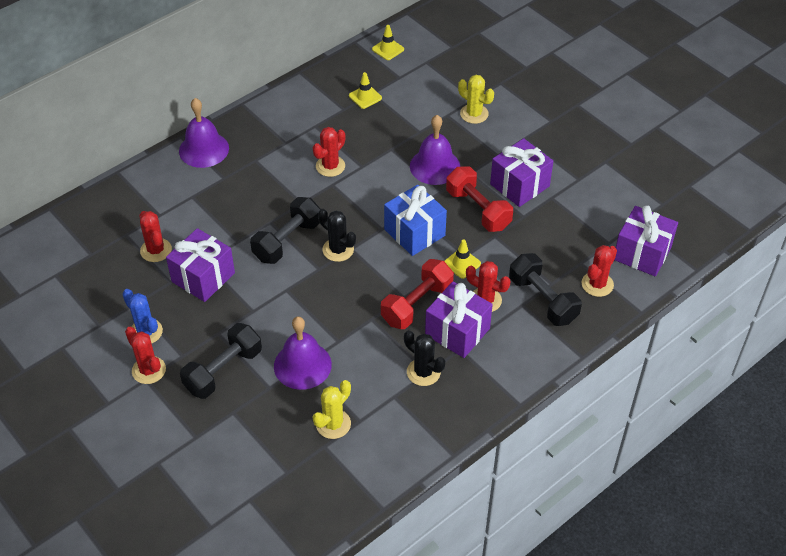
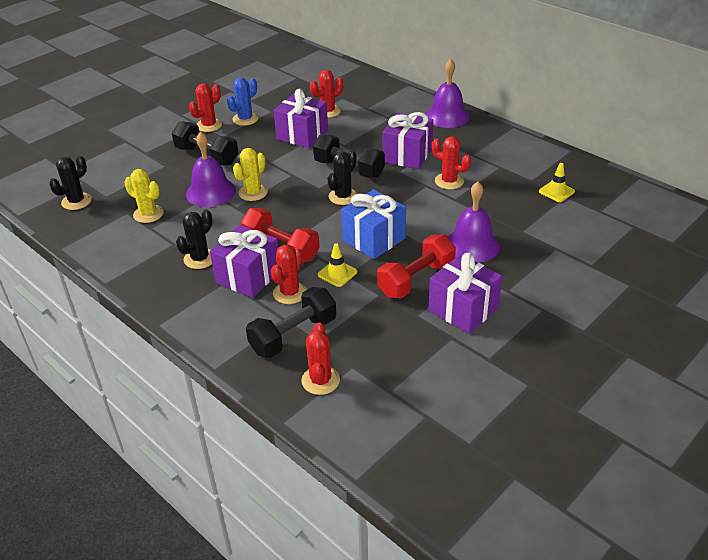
camera: 85 degrees right, 10 degrees down
(290, 503) = (76, 201): none -> black cactus
(388, 49) = (640, 199): yellow traffic cone -> none
(474, 114) = (566, 267): yellow cactus -> yellow cactus (253, 192)
(597, 284) = (320, 380): red cactus -> red cactus turned 60 degrees clockwise
(642, 253) = (376, 422): purple gift -> purple gift (407, 155)

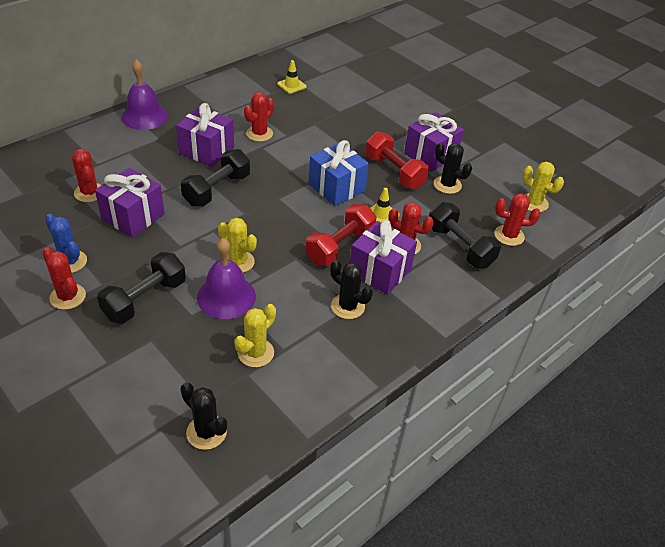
camera: 90 degrees left, 5 degrees up
(343, 196) = (265, 199): black cactus -> black cactus (447, 185)
(392, 410) = (534, 203): none -> yellow cactus
(472, 245) = (354, 138): purple bell -> none

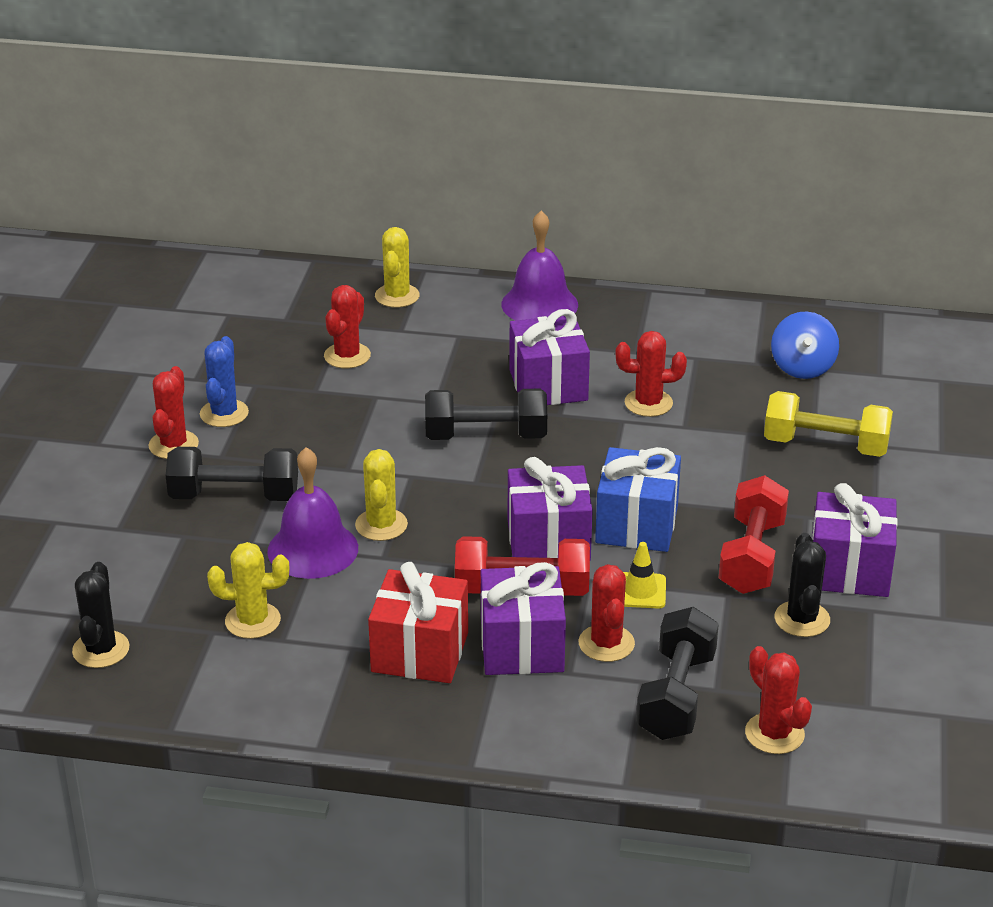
camera: 55 degrees right, 10 degrees down
(133, 216) = (351, 408): purple gift -> purple gift (548, 540)
(291, 85) = (802, 367): yellow traffic cone -> blue spinning top
(347, 306) = (420, 652): black cactus -> red gift
(348, 112) = (825, 445): none -> yellow dumbbell
(534, 203) = (896, 727): yellow cactus -> yellow cactus (397, 296)

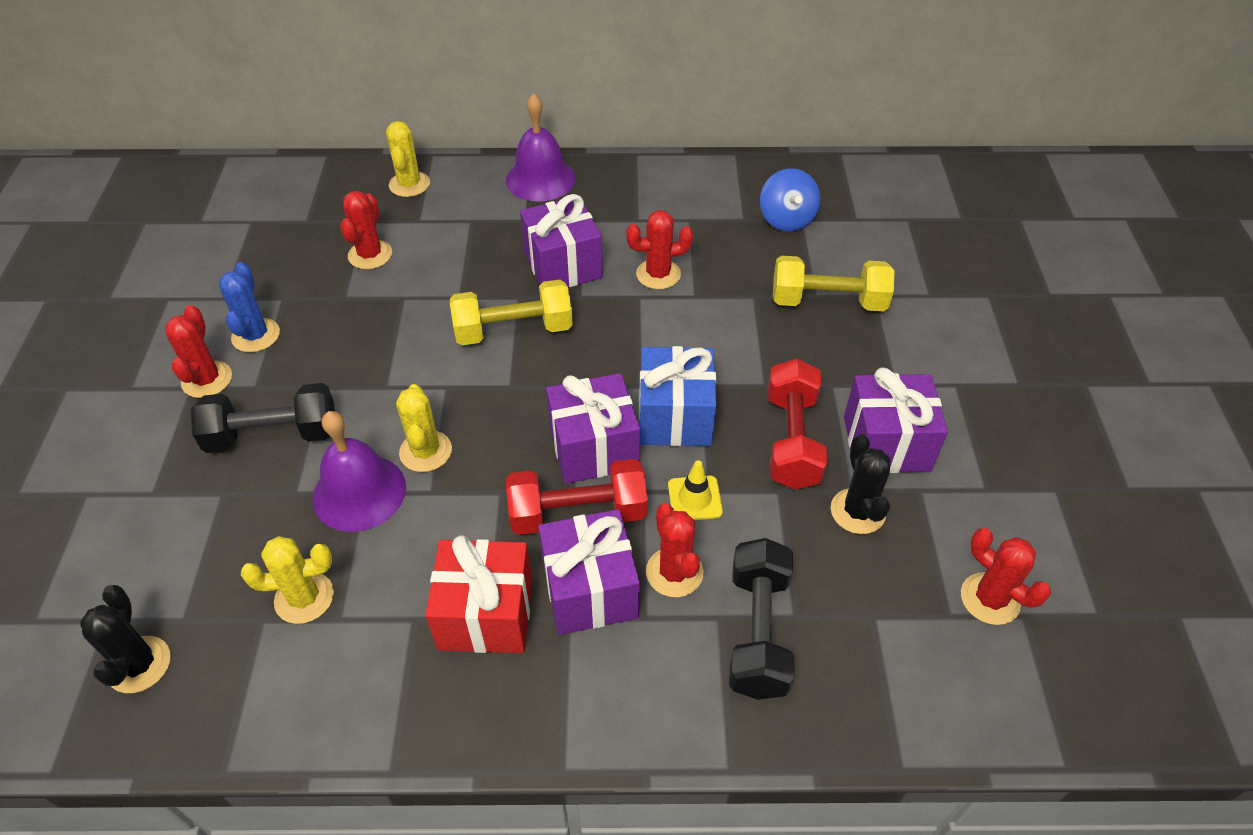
camera: 10 degrees left, 15 degrees up
(486, 436) = (513, 330): black dumbbell -> yellow dumbbell
(774, 734) = (868, 668): red cactus -> red cactus (990, 599)

